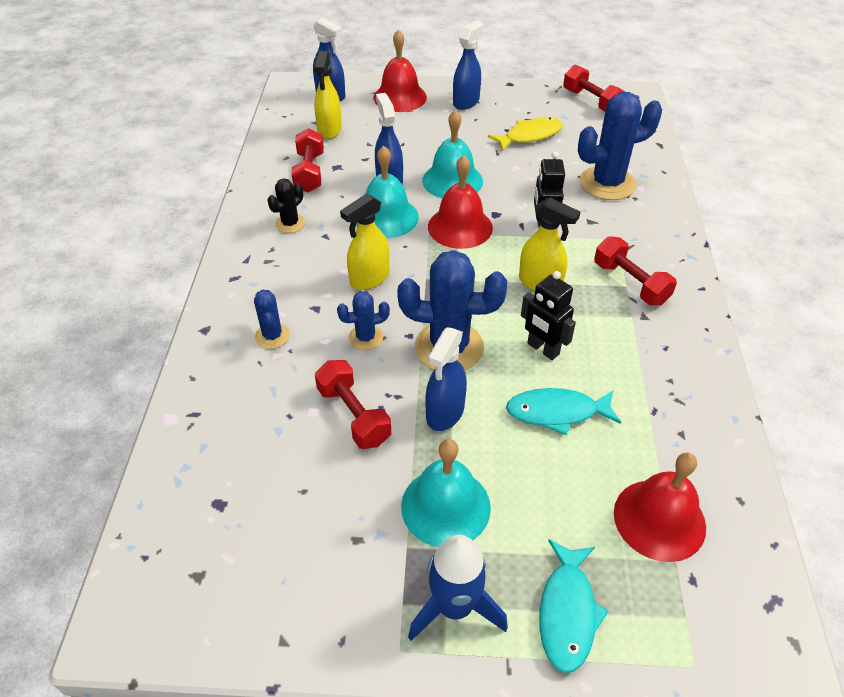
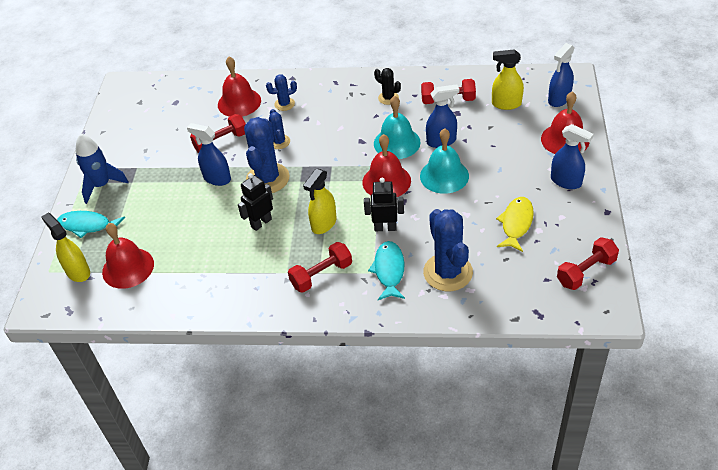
camera: 95 degrees right, 0 degrees up
(250, 398) = (239, 102): none -> red bell
(369, 278) = (332, 139): yellow spray bottle -> yellow spray bottle (78, 272)
(445, 506) = (156, 180): turquoise bell -> none
(529, 136) = (516, 223): yellow fish -> yellow fish turned 135 degrees counterclockwise
(557, 412) = (209, 227): turquoise fish -> turquoise fish (389, 270)

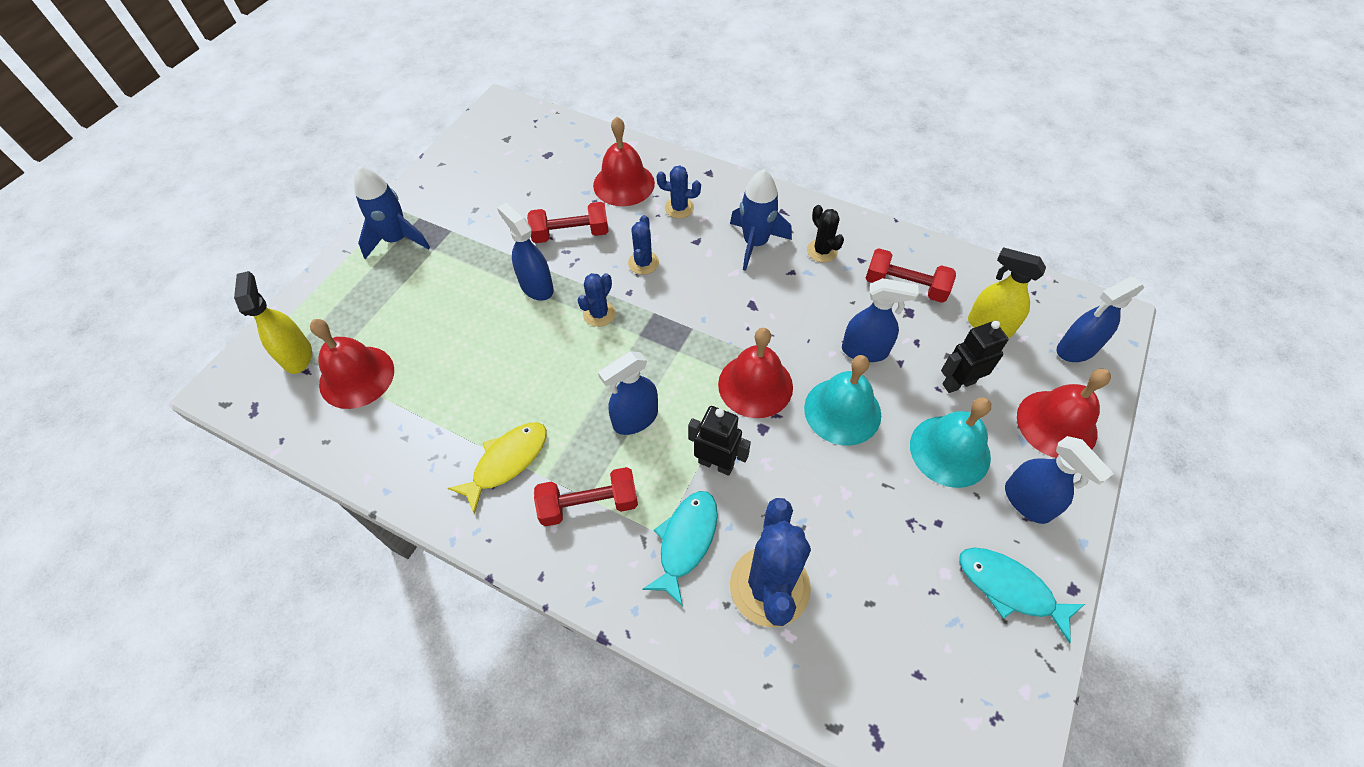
camera: 20 degrees right, 10 degrees up
(87, 225) = (347, 292): turquoise fish -> turquoise fish (1010, 588)
(261, 223) = (554, 380): black robot -> black robot (958, 383)
(267, 179) = (599, 314): blue cactus -> blue cactus, size x0.51
(323, 224) = (635, 419): yellow spray bottle -> blue spray bottle
(345, 107) = (755, 243): none -> blue rocket
(397, 143) = (800, 327): turquoise bell -> turquoise bell (950, 451)
(516, 223) = (914, 545): yellow fish -> yellow fish (507, 462)
(586, 272) = (990, 692): red dumbbell -> none

